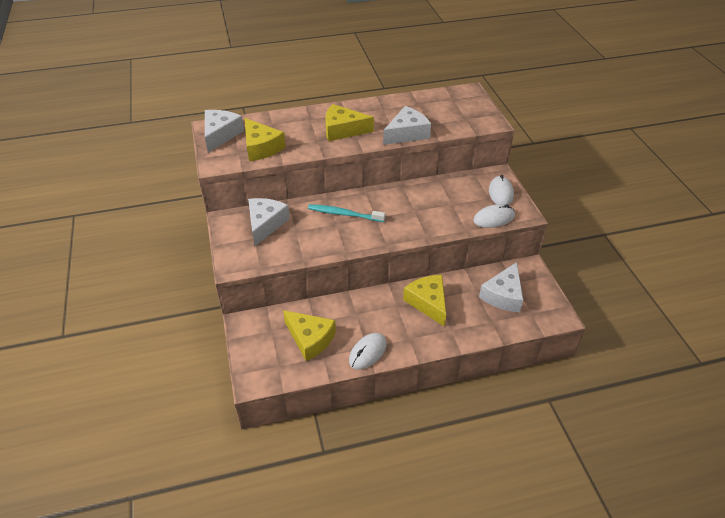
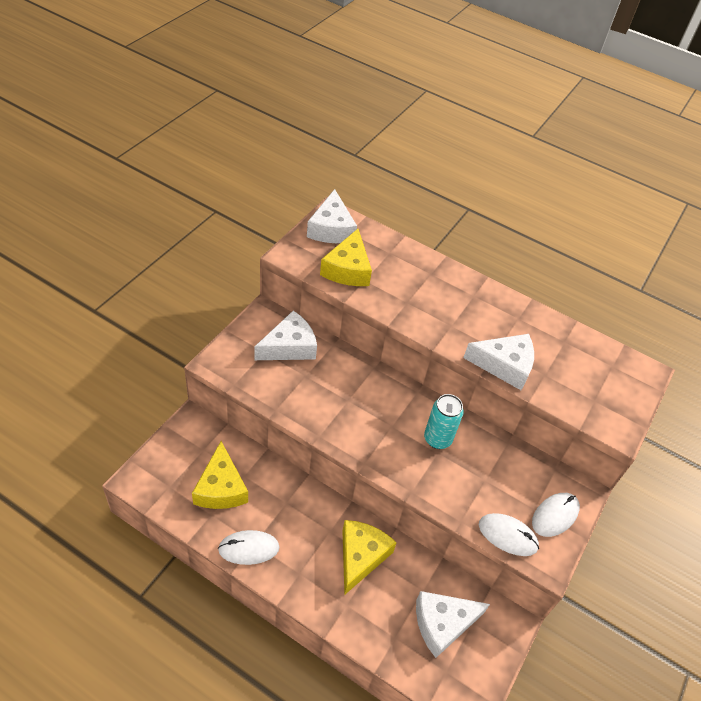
camera: 40 degrees right, 5 degrees up
(220, 134) = (331, 229): white cheese -> white cheese turned 120 degrees clockwise
(343, 130) = (445, 310): yellow cheese -> none
(344, 214) = (367, 397): turquoise toothbrush -> none
(406, 204) = (437, 439): none -> turquoise can

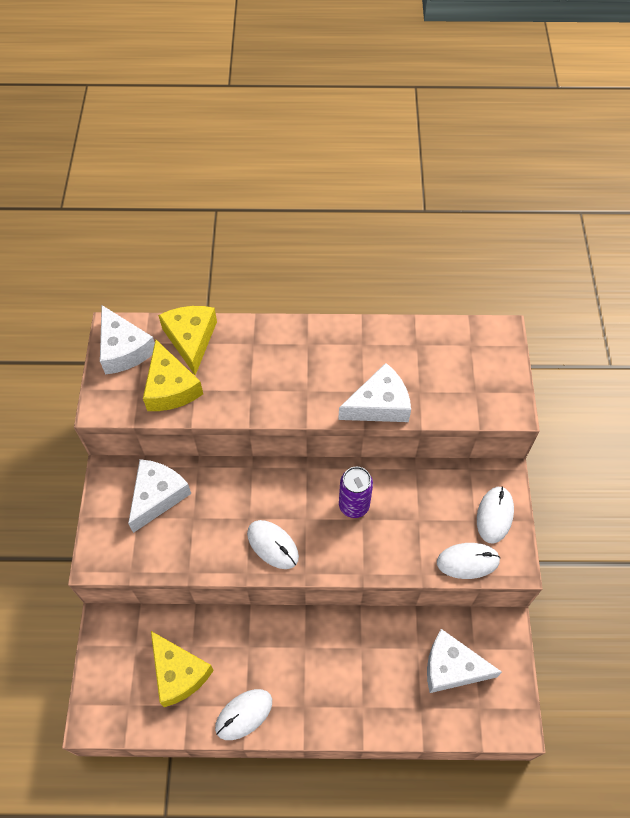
camera: 25 degrees left, 10 degrees up
(353, 429) = (272, 545): none -> white mouse
(361, 556) = (346, 653): yellow cheese -> yellow cheese (191, 339)
(437, 439) = (354, 505): turquoise can -> purple can
(443, 624) = (452, 667): white cheese -> white cheese turned 60 degrees clockwise

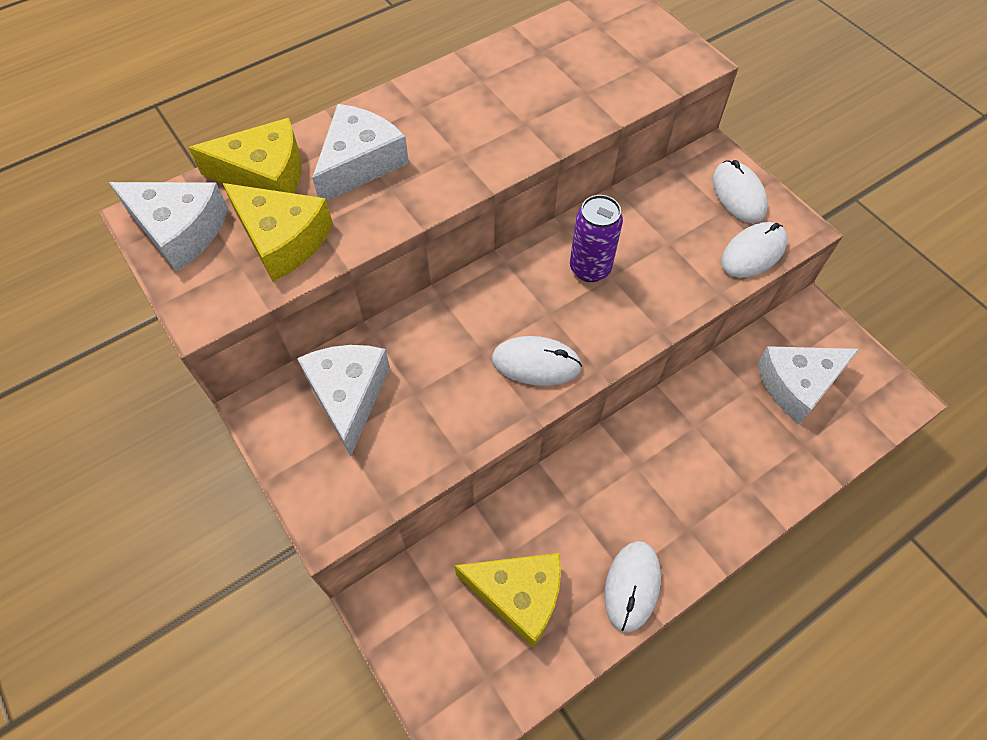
camera: 35 degrees left, 0 degrees up
(191, 339) = (265, 175): yellow cheese -> yellow cheese turned 135 degrees clockwise
(379, 404) = (554, 126): white cheese -> white cheese (360, 163)

